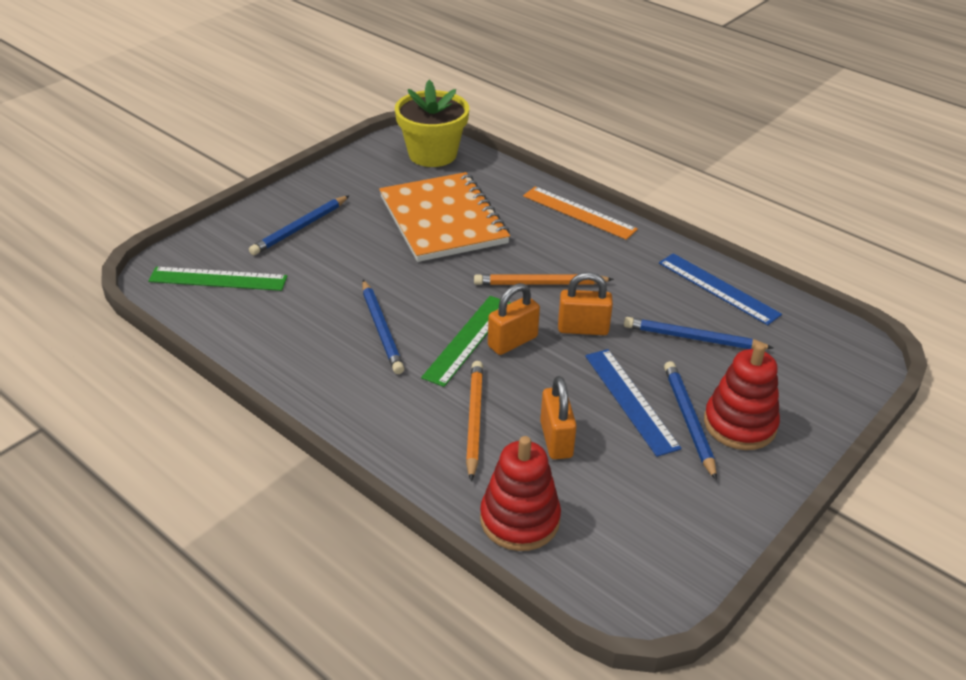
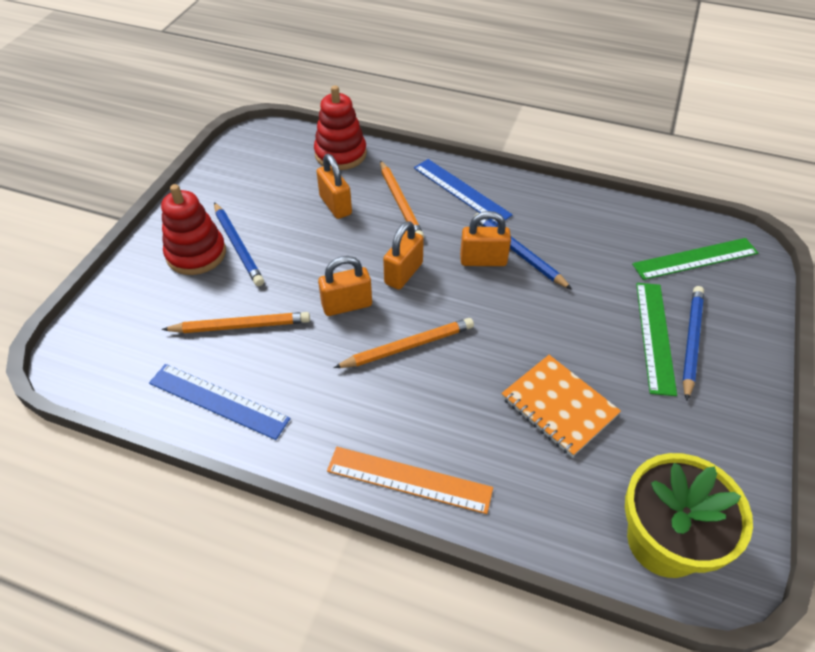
camera: 160 degrees right, 10 degrees up
(423, 332) = (483, 260): none -> orange padlock
(443, 220) = (559, 406): orange notebook -> orange notebook, size x0.62
(468, 339) = (442, 264): green ruler -> green ruler (655, 336)
(631, 400) = (287, 249): blue ruler -> blue ruler (461, 191)
(693, 338) = (241, 326): blue pencil -> orange pencil

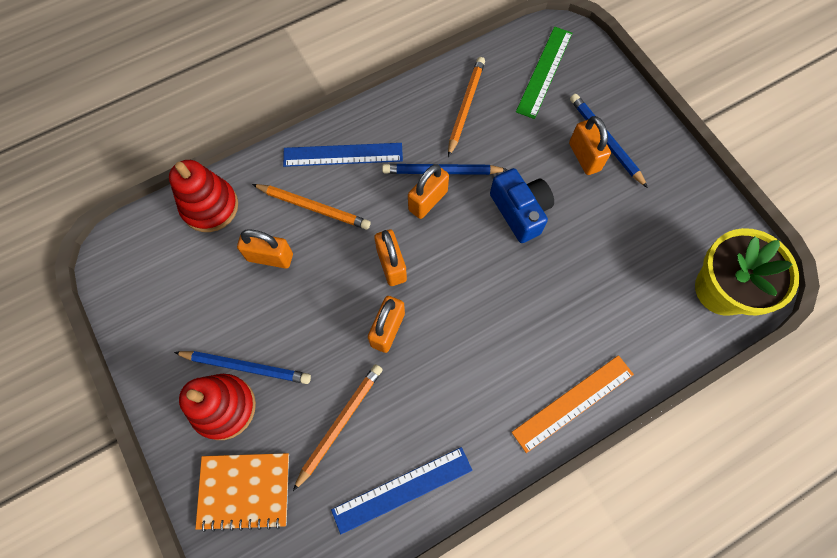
camera: 50 degrees left, 20 degrees up
(408, 346) = (463, 316): orange pencil -> orange pencil (465, 106)
(546, 324) = (520, 211): none -> blue camera
(559, 406) = (590, 263): orange notebook -> orange notebook (245, 490)
(655, 336) = (584, 157): green ruler -> orange padlock

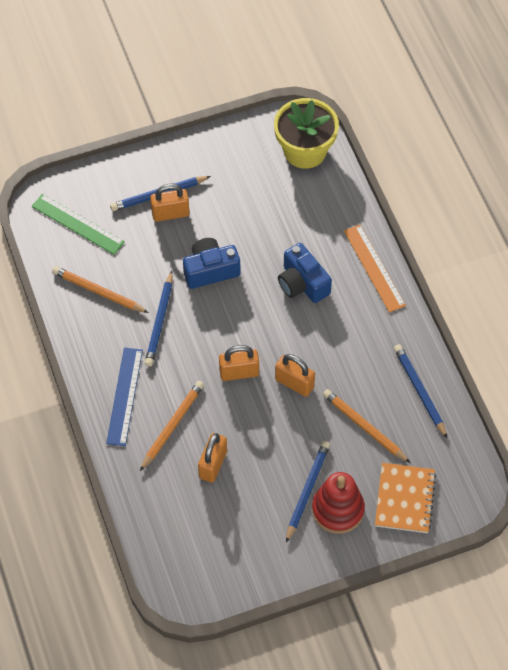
camera: 80 degrees left, 10 degrees down
(210, 207) = (153, 510): red stacking toy -> none
(402, 489) = (419, 391): blue ruler -> blue pencil
(428, 201) = (185, 336): orange padlock -> none
(528, 317) = (302, 283): none -> blue camera

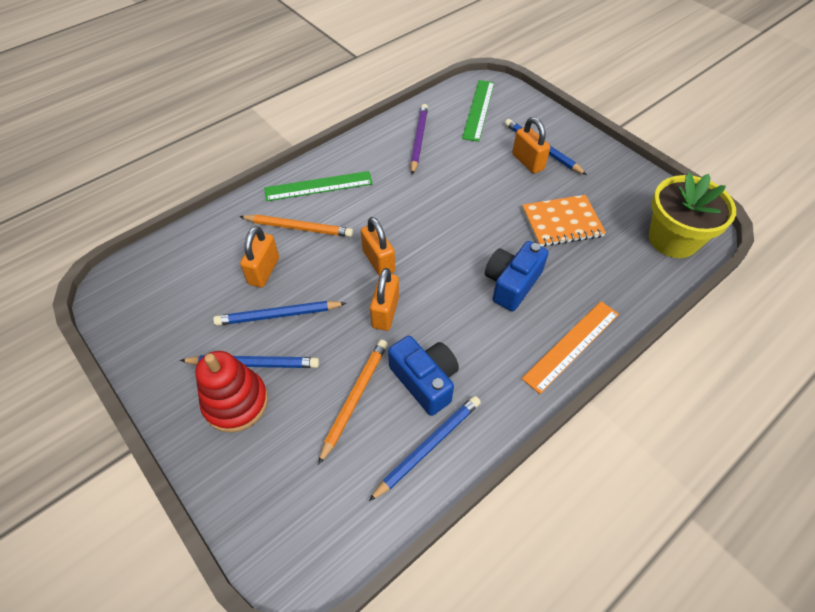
camera: 70 degrees right, 5 degrees down
(98, 292) = (418, 140): orange pencil -> purple pencil
(124, 396) = (318, 186): blue ruler -> green ruler
(160, 321) = (408, 187): blue pencil -> blue pencil (278, 315)
(210, 270) = (484, 206): blue camera -> blue camera (425, 380)
(213, 464) = (264, 271): orange padlock -> orange padlock turned 75 degrees counterclockwise
(404, 499) = (267, 475): orange notebook -> orange notebook (562, 222)

